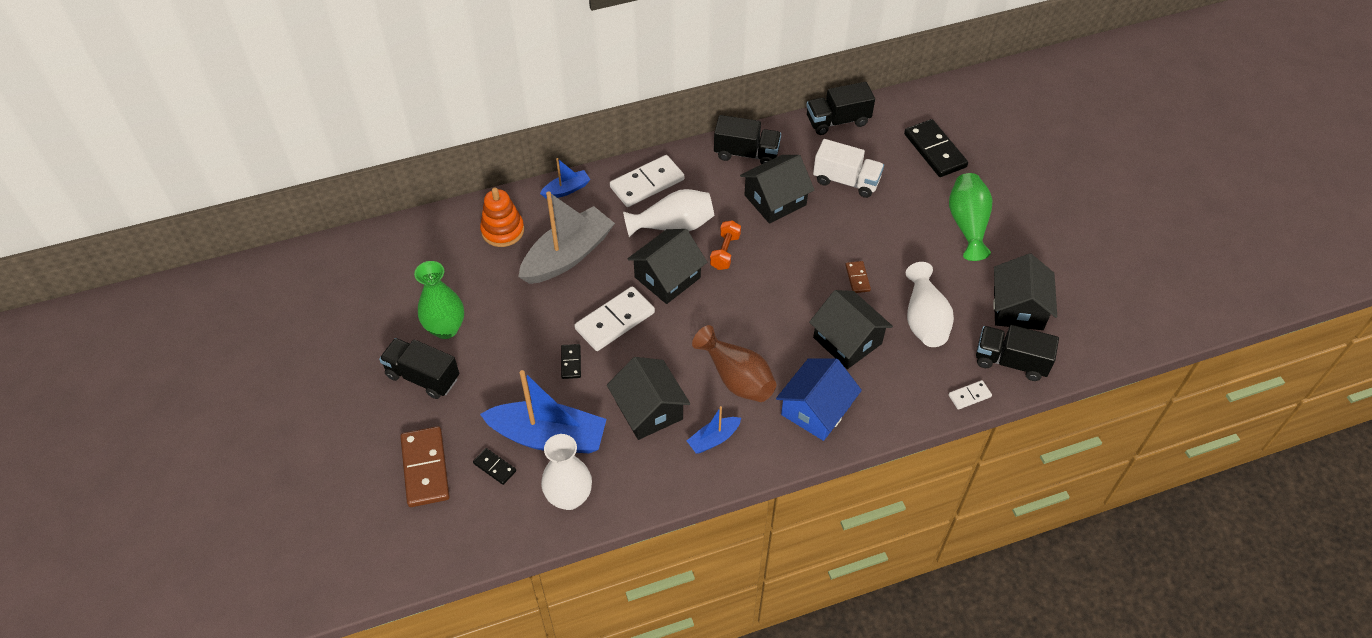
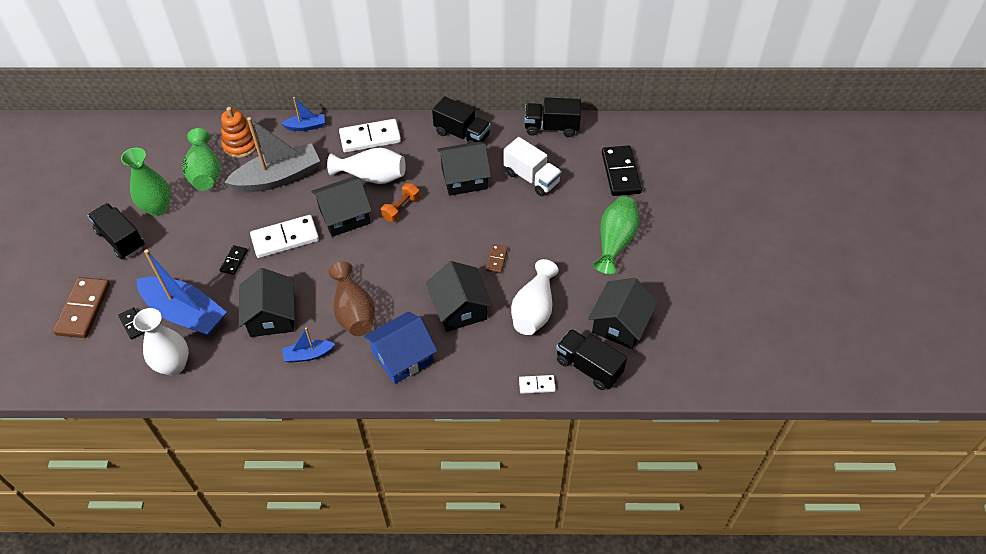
camera: 20 degrees right, 0 degrees up
(478, 273) = (205, 172): none -> green vase

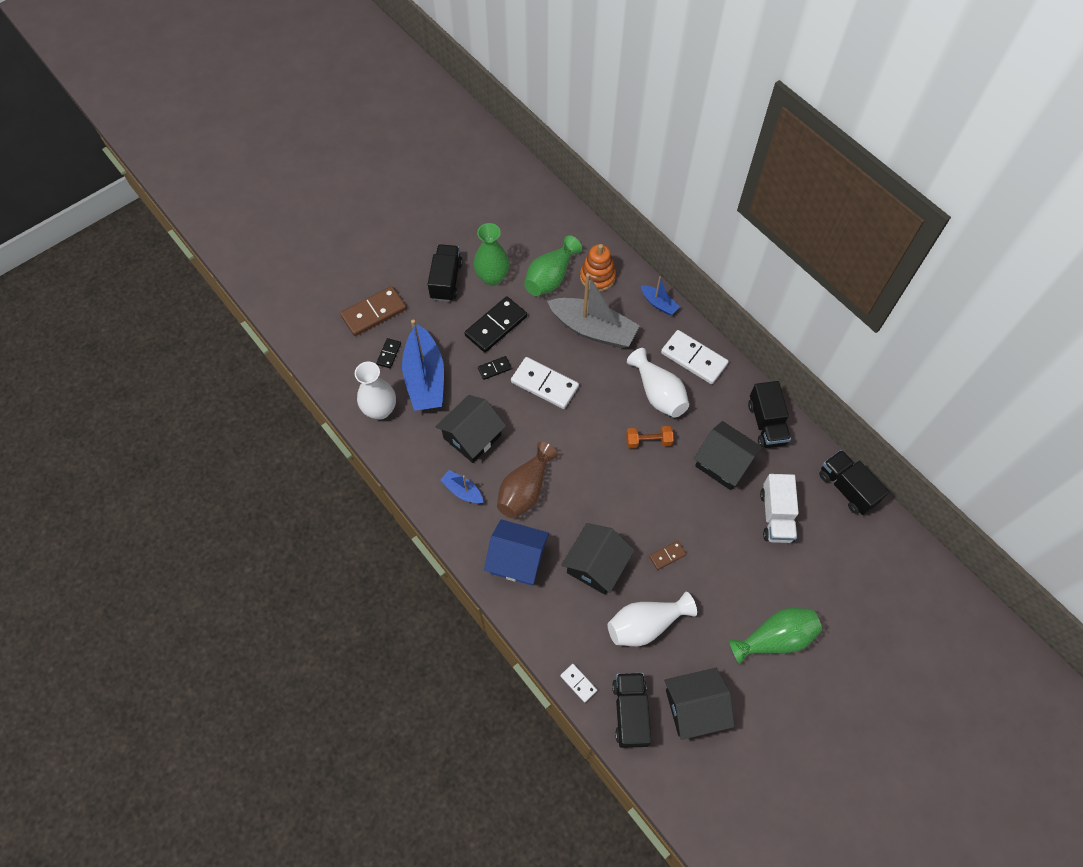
camera: 50 degrees right, 10 degrees up
(344, 216) = (602, 407): black house -> none
(620, 173) = (855, 586): black domino -> black domino (496, 326)

